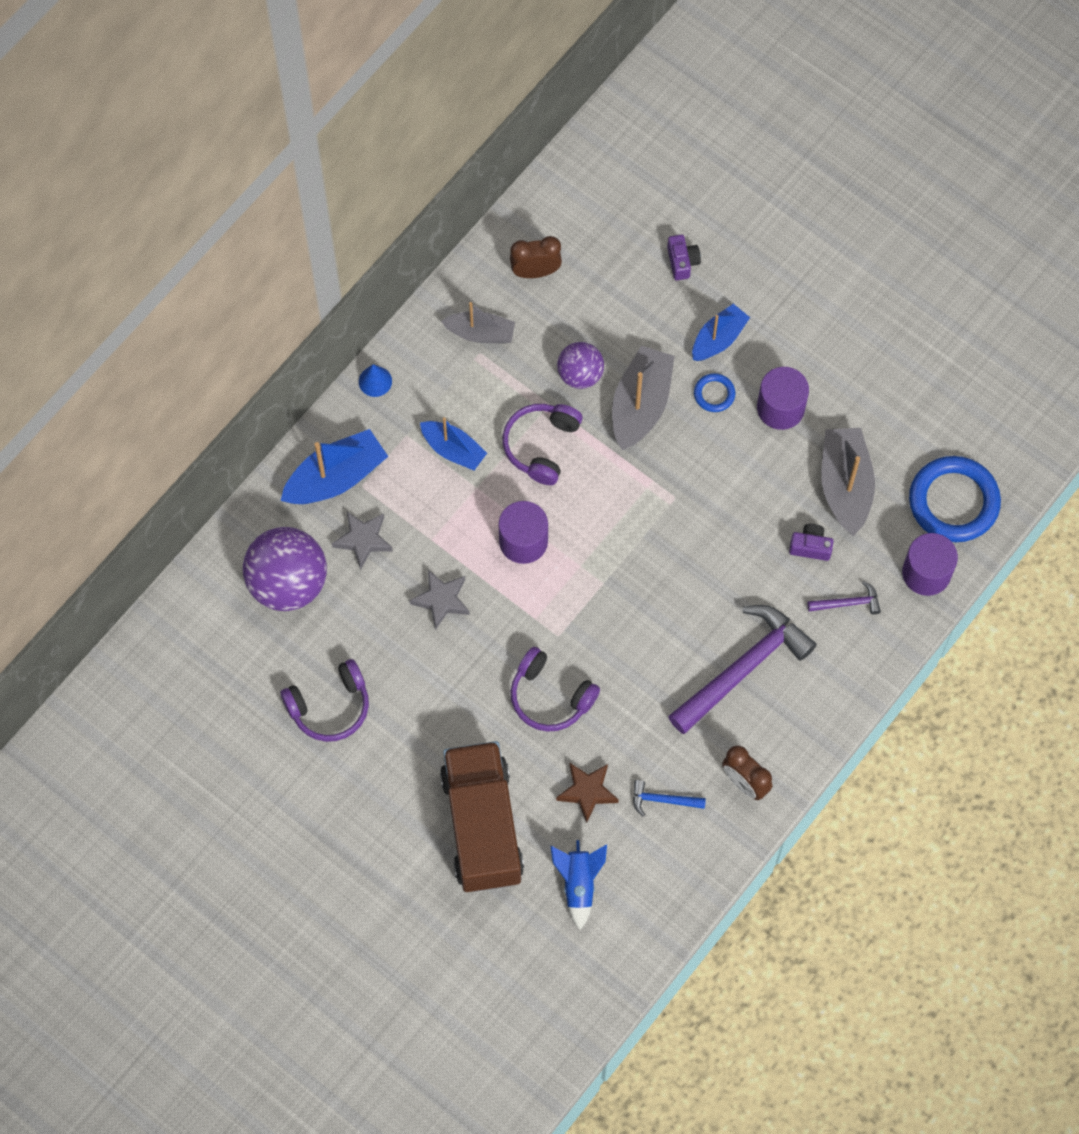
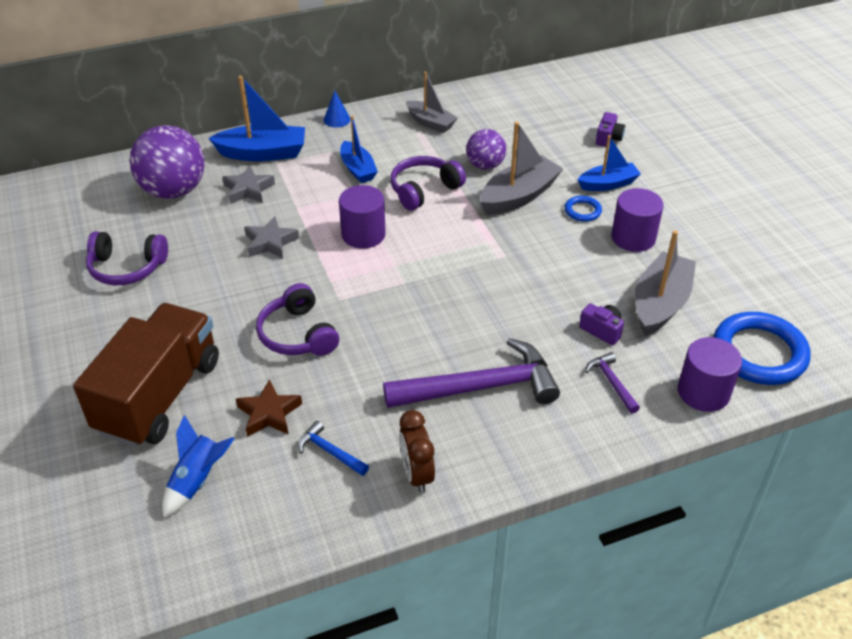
camera: 30 degrees right, 25 degrees down
(535, 271) = (495, 108): brown clock -> none
(848, 603) = (612, 382): purple hammer -> purple hammer turned 135 degrees counterclockwise

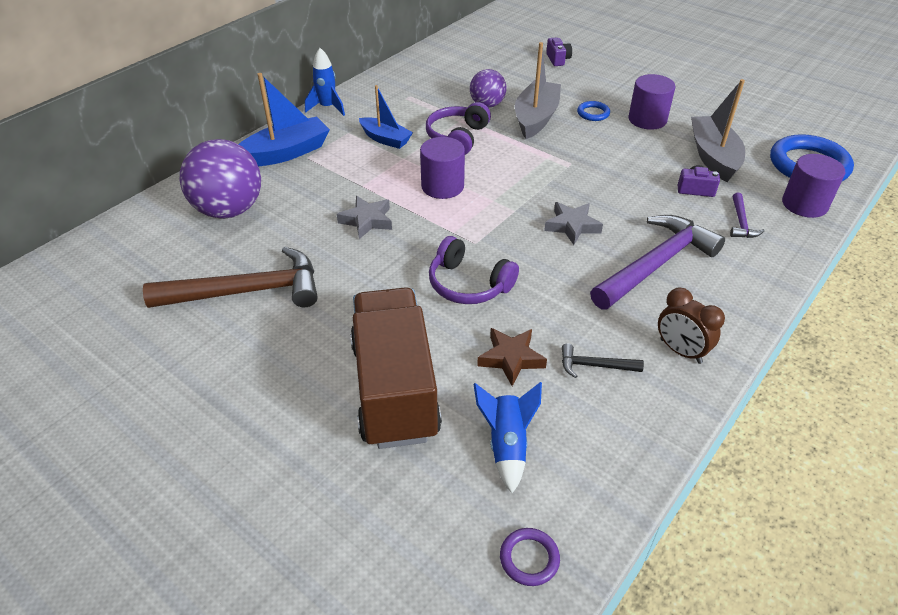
camera: 30 degrees left, 0 degrees up
(127, 268) = (247, 291): purple headphones -> brown hammer
(131, 571) = (529, 558): none -> purple ring
(248, 189) = (302, 186): grey star -> grey star (572, 226)
(330, 452) = (595, 366): blue hammer -> black hammer
(337, 119) = (327, 108): blue cone -> blue rocket
(430, 123) = (411, 87): grey boat -> none
(608, 184) = (591, 90): blue boat -> none
(612, 382) = (741, 222): purple hammer -> purple hammer turned 120 degrees counterclockwise

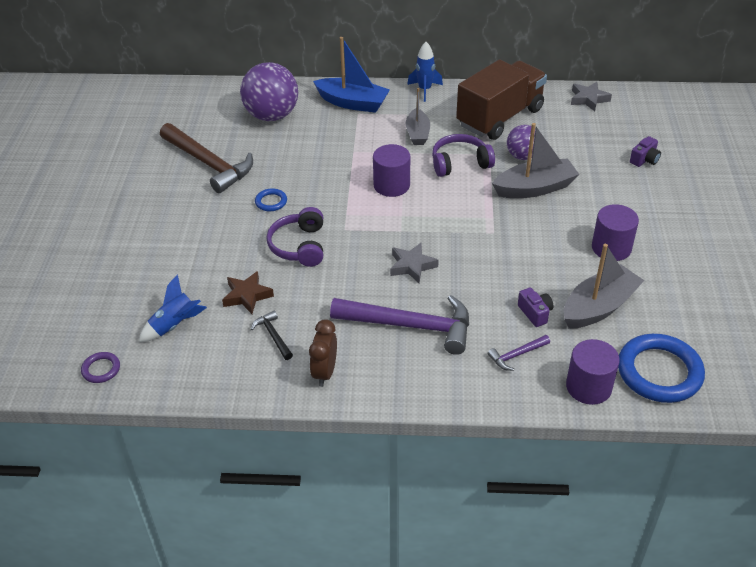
camera: 55 degrees right, 0 degrees up
(367, 220) = (319, 172): grey star -> grey star (588, 99)
(385, 139) = (417, 133): blue boat -> grey boat
(394, 389) = (181, 260): brown truck -> brown truck (500, 117)
(593, 113) = (581, 214): blue ring -> blue ring (271, 202)

